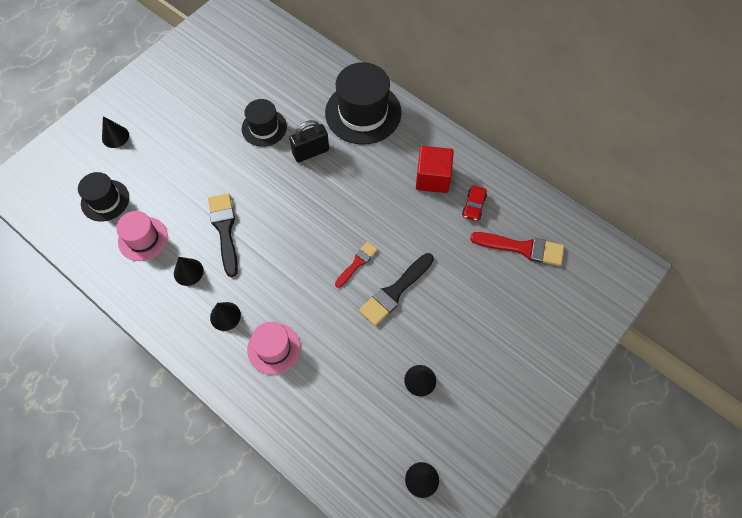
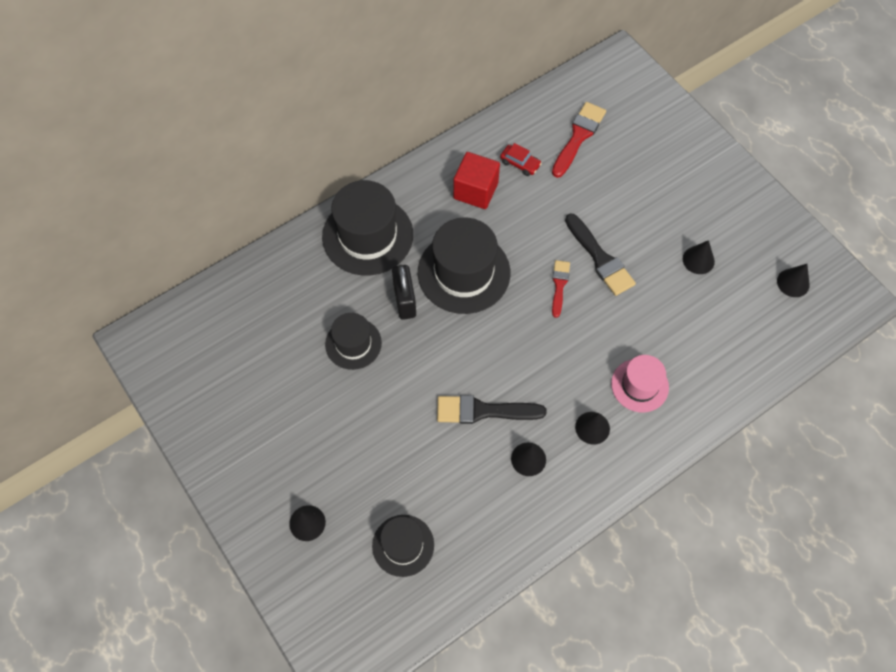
camera: 75 degrees left, 0 degrees up
(143, 239) = (471, 505): pink hat -> none
(349, 187) = (464, 272): none -> black hat
(357, 263) = (559, 285): red brush -> red brush turned 45 degrees clockwise

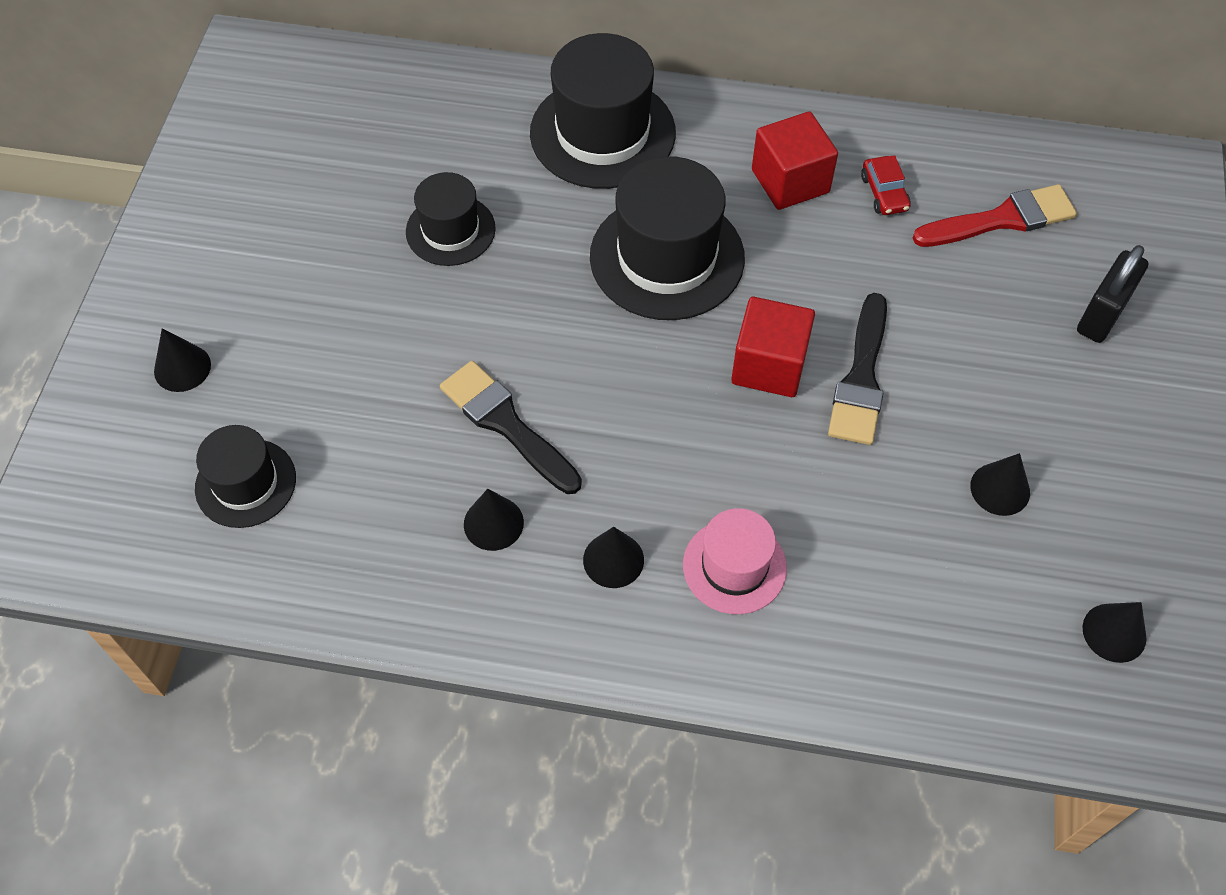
camera: 45 degrees right, 5 degrees down
(404, 300) = (561, 232): black padlock -> black padlock (1102, 315)
(559, 285) = (769, 365): red brush -> red cube

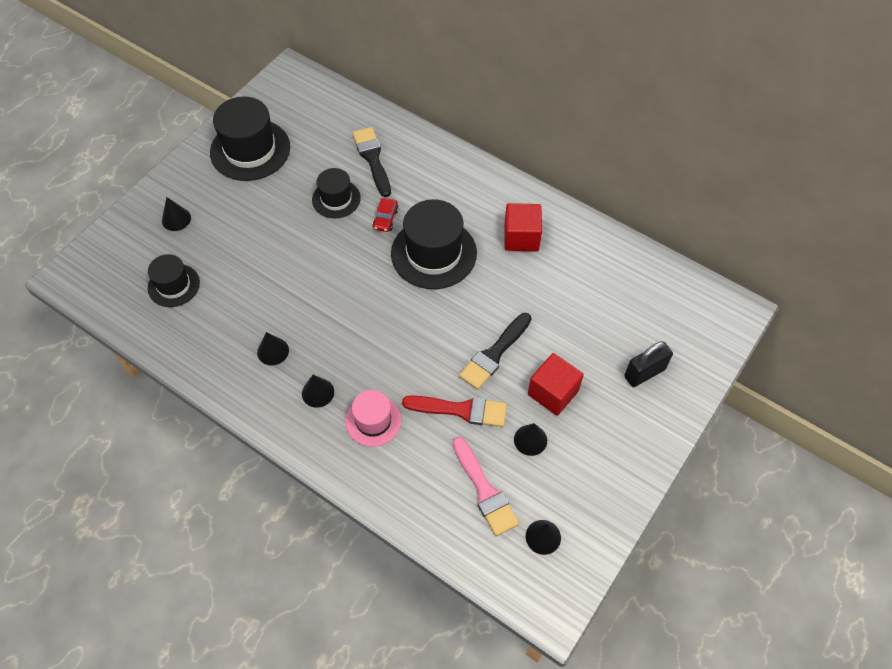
camera: 25 degrees right, 0 degrees up
(506, 424) = (306, 306): black brush -> black brush (372, 159)
(602, 133) = (440, 176): black hat -> black hat (250, 150)
(769, 365) = (451, 328): red cube -> red cube (553, 392)
(884, 193) = (567, 262): red car -> red car (385, 219)
(981, 600) = (485, 490): none -> pink brush
(1002, 219) = (622, 301): red brush -> red brush (461, 410)

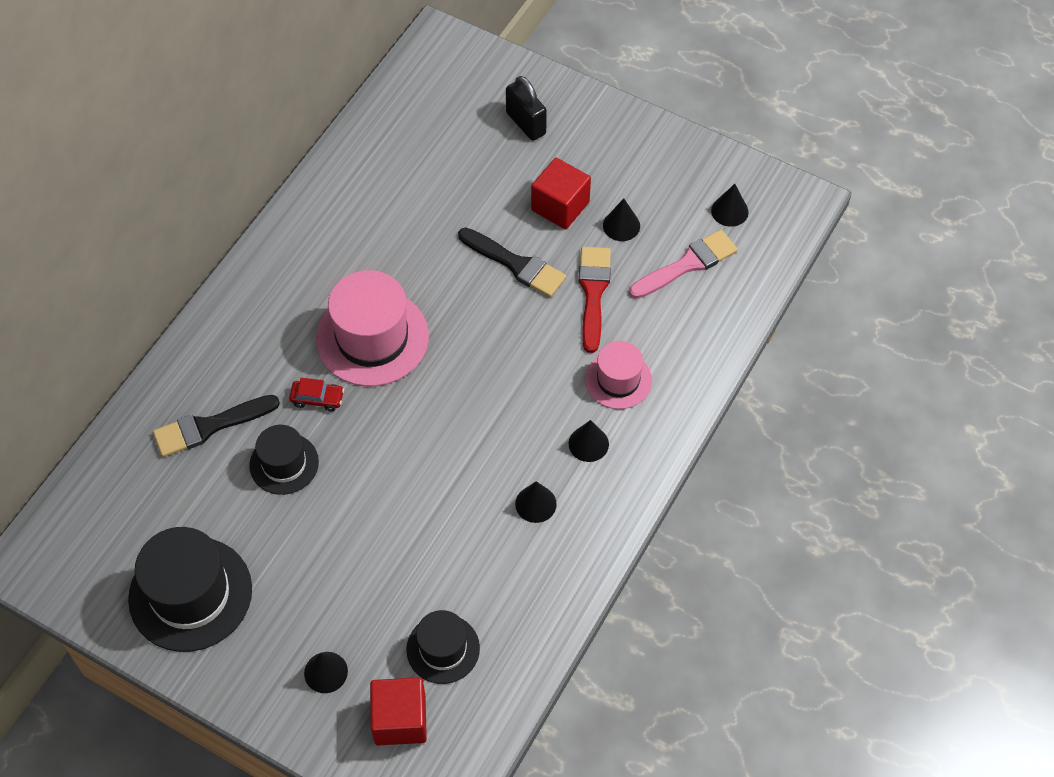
camera: 95 degrees left, 0 degrees up
(433, 253) = (372, 338): black hat -> pink hat
(521, 237) = (343, 244): red cube -> red cube (400, 720)

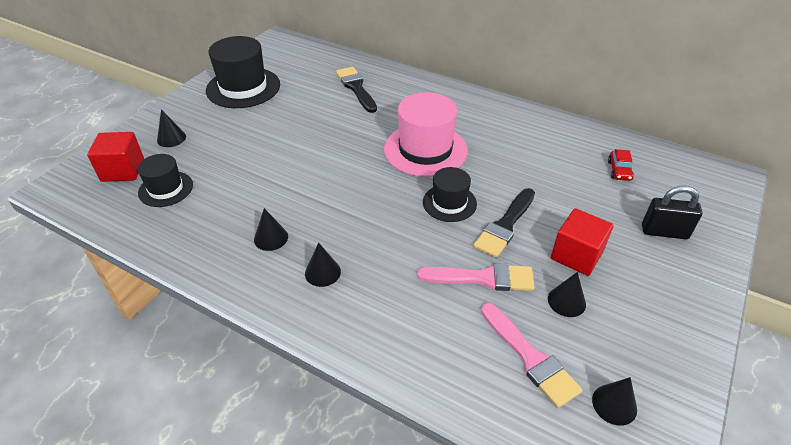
camera: 90 degrees right, 15 degrees down
(284, 463) = (326, 116): black hat -> black hat (449, 203)
(317, 398) = (375, 127): red car -> red car (619, 170)
(526, 123) = (664, 232): black padlock -> black padlock turned 45 degrees clockwise
(593, 293) = (483, 278): red brush -> pink brush
(618, 380) = (387, 295): pink hat -> none

